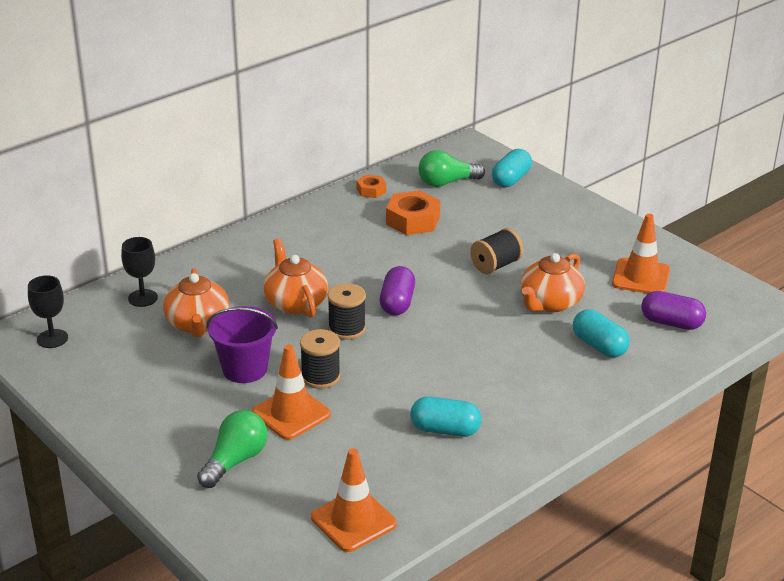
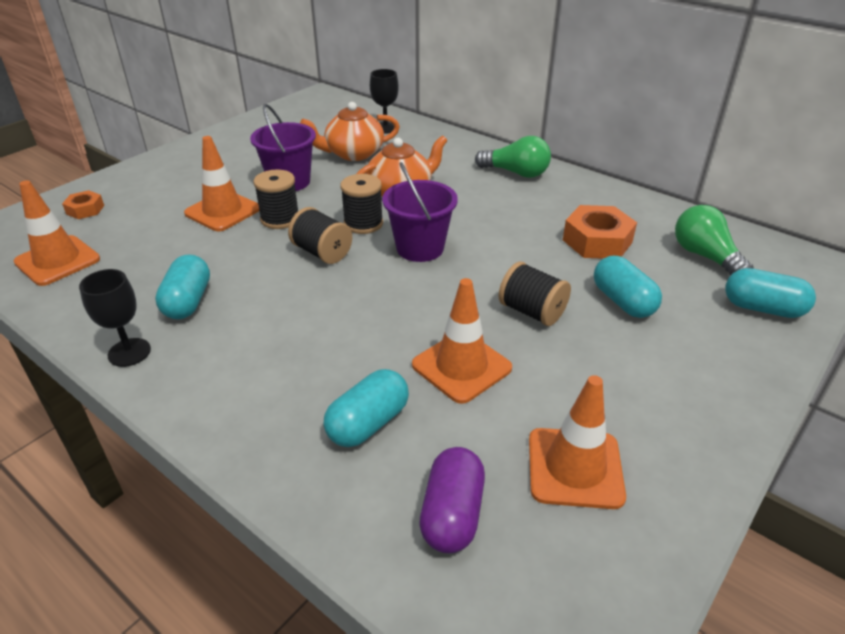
camera: 80 degrees right, 5 degrees up
(52, 339) = (321, 107): black goblet -> black goblet (129, 352)
(235, 461) = (158, 194): green light bulb -> green light bulb (516, 173)
(371, 190) = (642, 208): orange nut -> orange nut (85, 210)
(388, 354) = (322, 252): none -> black spool
(397, 303) = (420, 248): purple capsule -> purple bucket
(492, 227) = (623, 301): none -> turquoise capsule
(550, 303) = (461, 366): orange teapot -> orange traffic cone

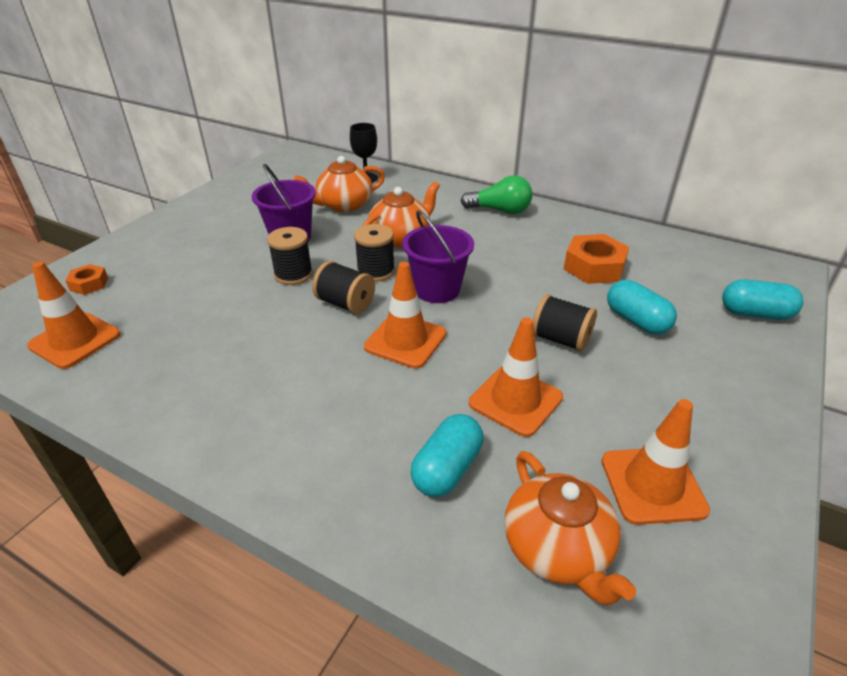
camera: 10 degrees left, 0 degrees up
(129, 352) = (181, 428): black goblet -> none
(188, 301) = (227, 367): turquoise capsule -> none
(222, 211) = (233, 272): orange traffic cone -> orange traffic cone (405, 340)
(452, 514) = (558, 549): purple capsule -> orange teapot
(705, 256) = (690, 272): green light bulb -> none

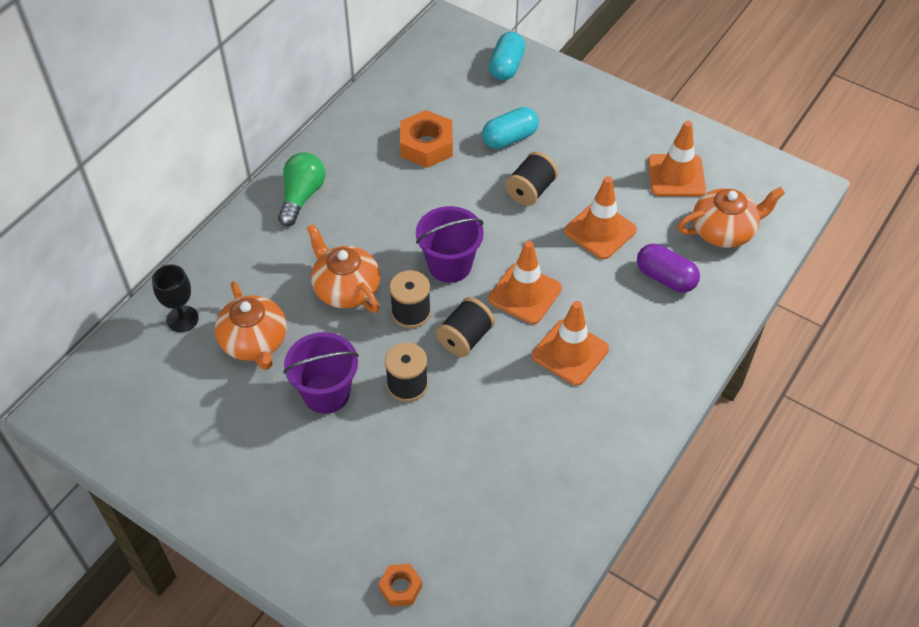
camera: 85 degrees left, 15 degrees up
(75, 340) = (506, 568): orange traffic cone -> orange traffic cone (570, 352)
(447, 469) = (665, 278): turquoise capsule -> purple capsule

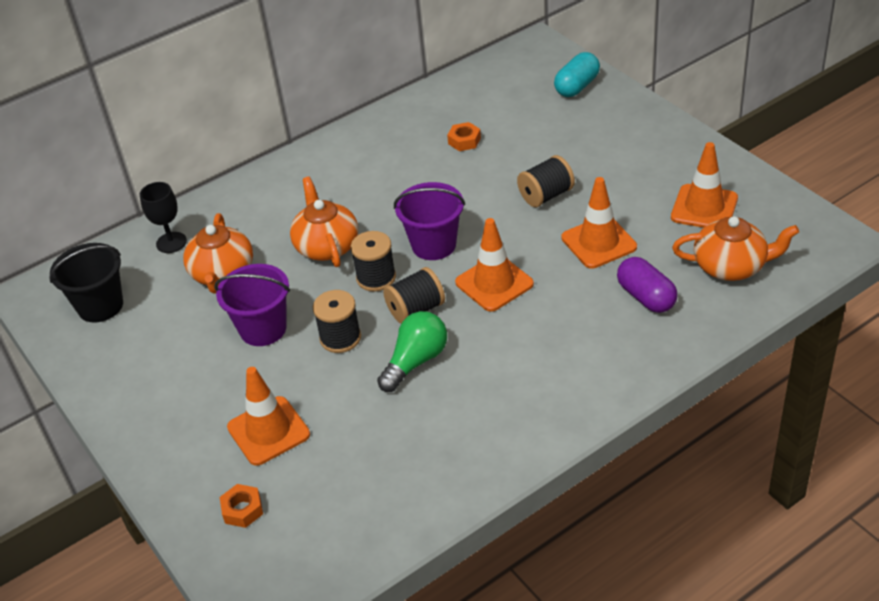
camera: 25 degrees right, 10 degrees down
(143, 407) = (100, 306): none -> black bucket
(302, 196) = (327, 163): green light bulb -> green light bulb (415, 361)
(426, 145) = (464, 141): orange nut -> orange nut, size x0.56
(509, 138) = (548, 147): turquoise capsule -> none
(570, 352) = (513, 343): orange traffic cone -> orange traffic cone (268, 431)

